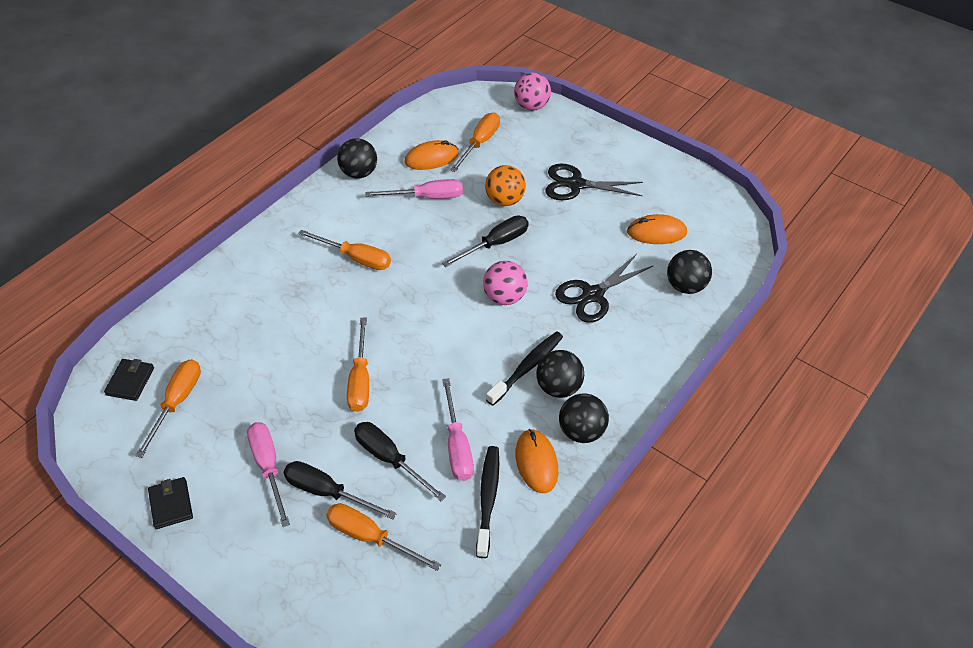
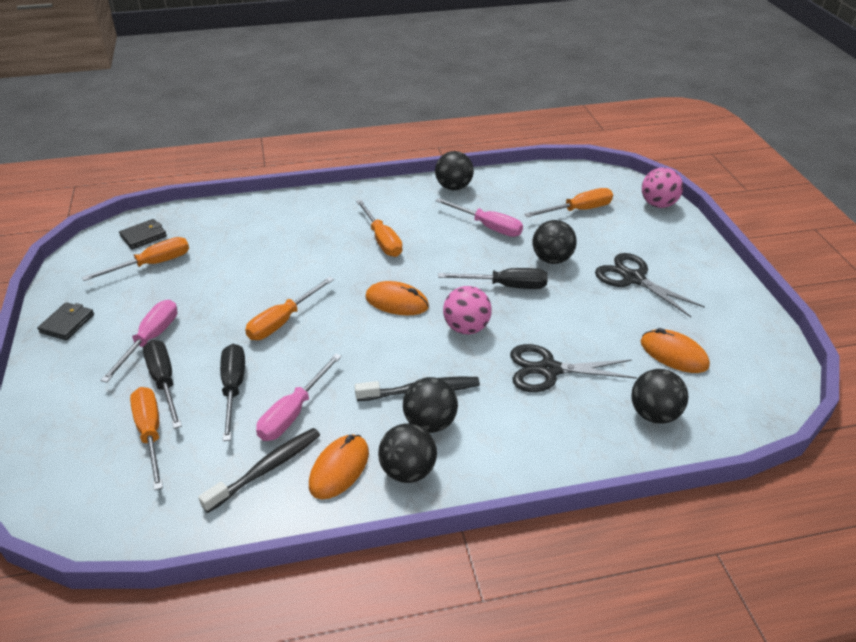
camera: 40 degrees right, 10 degrees down
(431, 158) = (524, 203): orange mouse -> orange mouse (397, 302)
(505, 200) = (552, 259): orange ball -> black ball

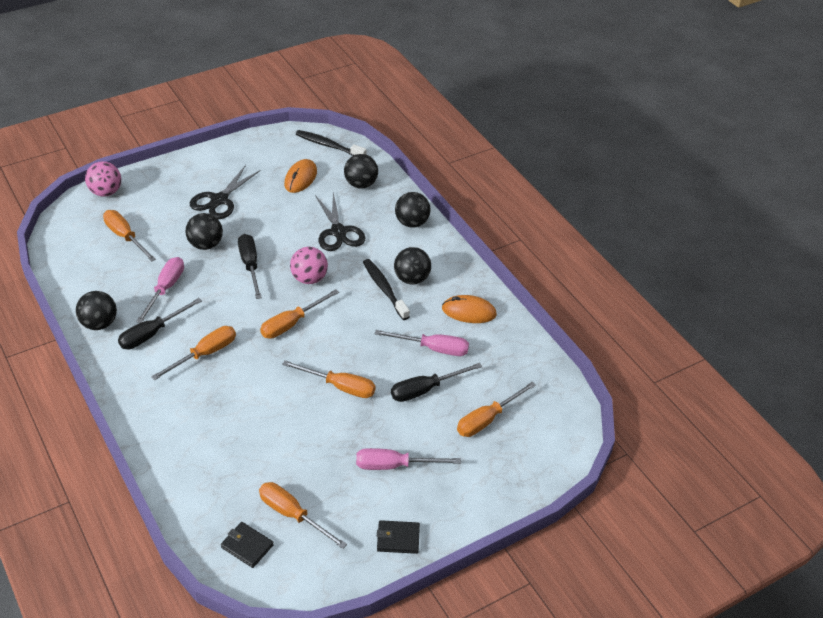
camera: 110 degrees left, 5 degrees up
(164, 382) = (436, 434): black screwdriver -> black screwdriver (152, 334)
(267, 469) = (485, 346): black toothbrush -> black toothbrush (328, 145)
(397, 302) = (291, 323): orange mouse -> orange screwdriver
(408, 471) = (455, 280): black ball -> black ball (412, 223)

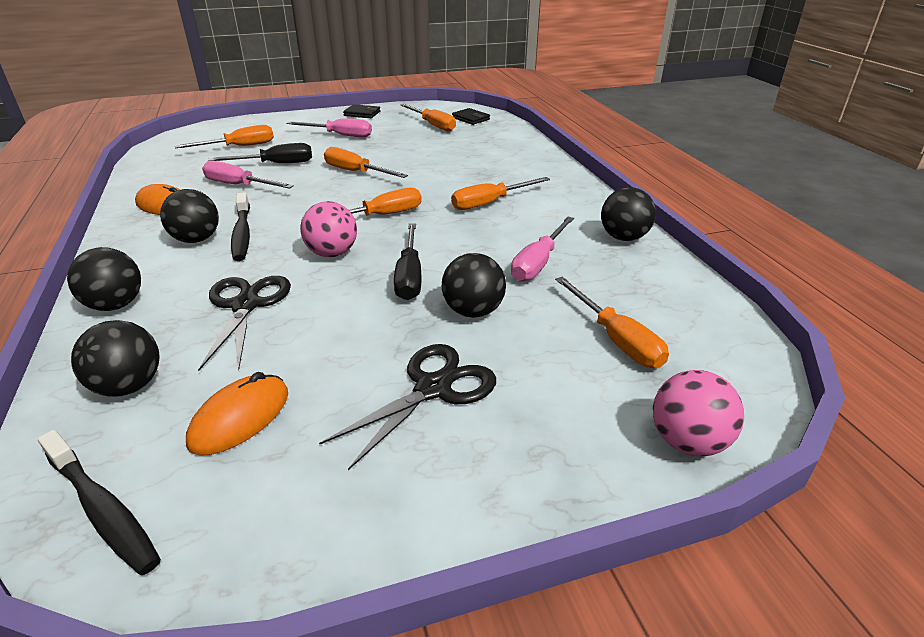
camera: 165 degrees left, 10 degrees down
(152, 334) = (553, 223): black screwdriver -> none

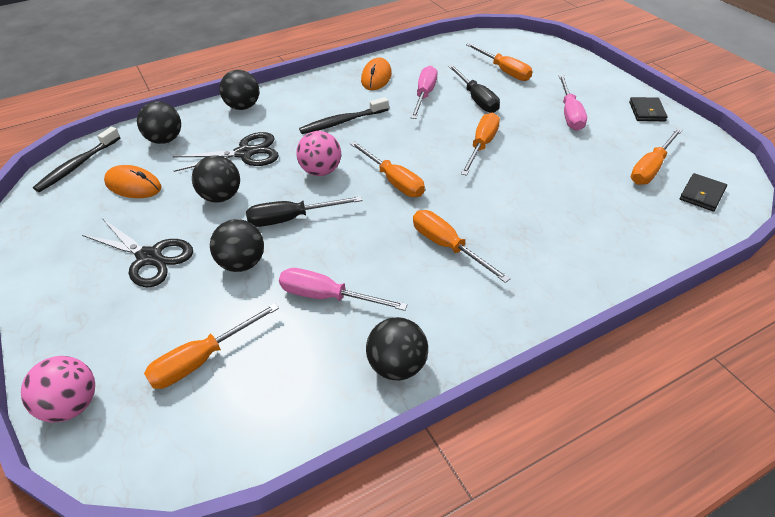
camera: 80 degrees right, 10 degrees up
(196, 239) = (329, 106): black ball -> black ball (221, 197)

